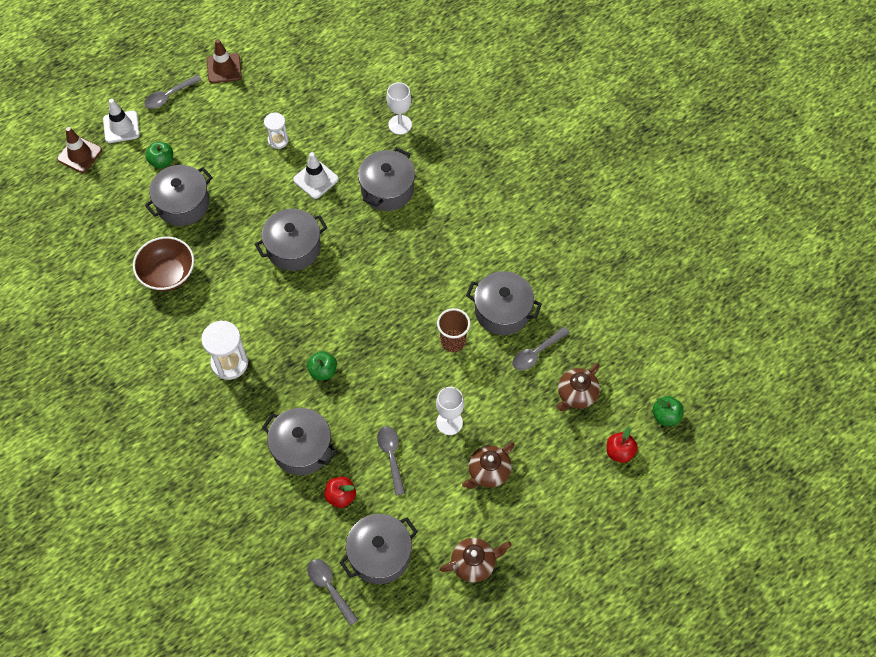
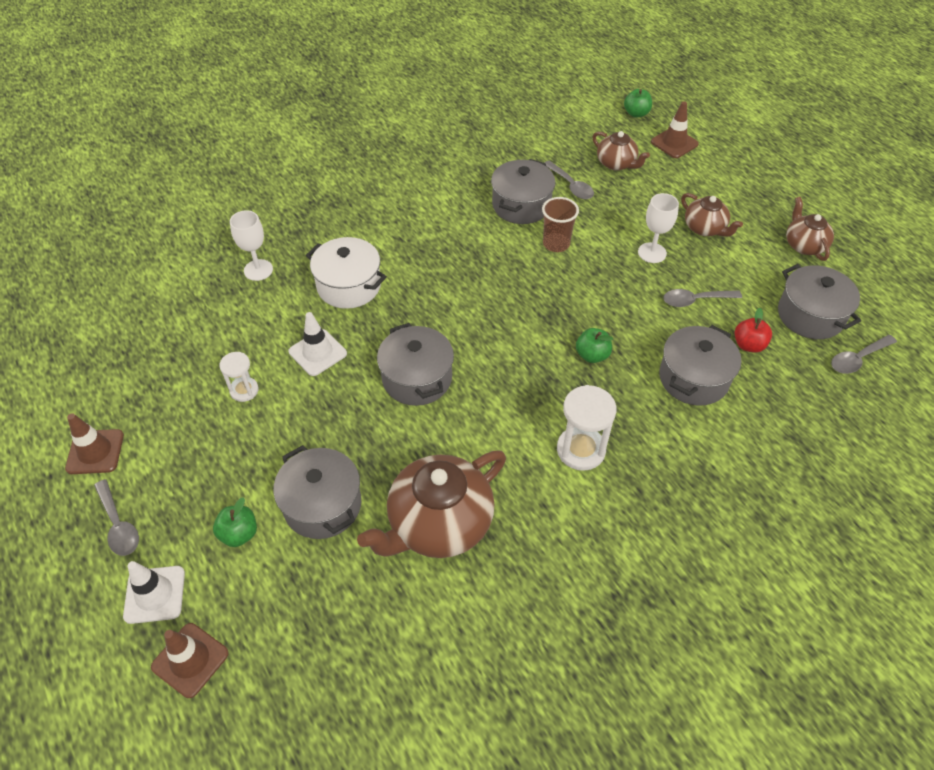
camera: 85 degrees left, 10 degrees down
(168, 274) = (438, 524): brown bowl -> brown teapot
(387, 189) = (349, 286): grey pot -> white pot
(619, 452) = (674, 143): red apple -> brown traffic cone

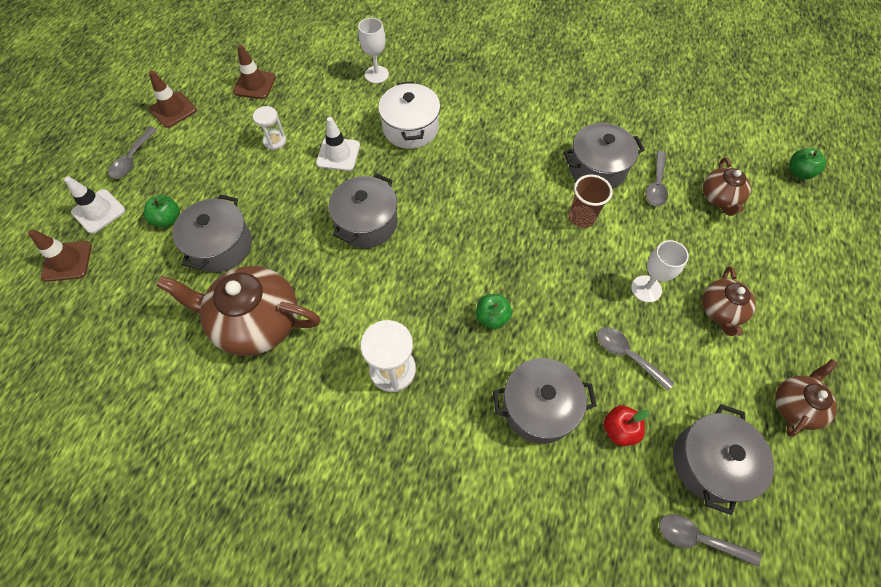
camera: 50 degrees right, 10 degrees up
(674, 143) = (798, 222): brown traffic cone -> brown traffic cone (254, 84)

